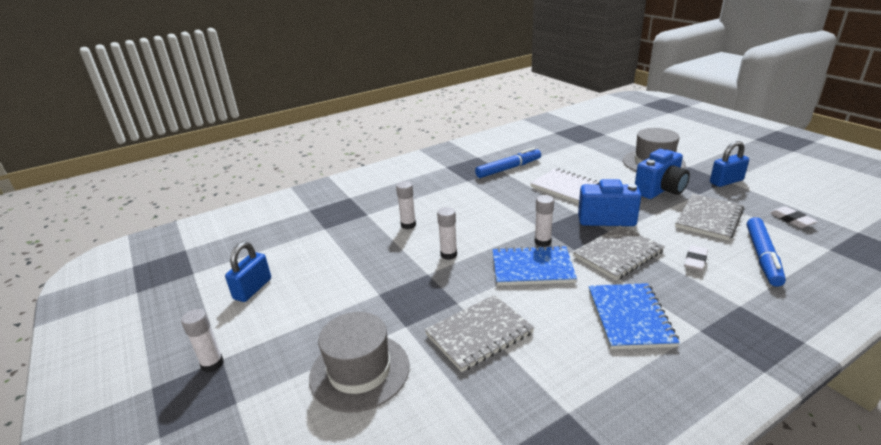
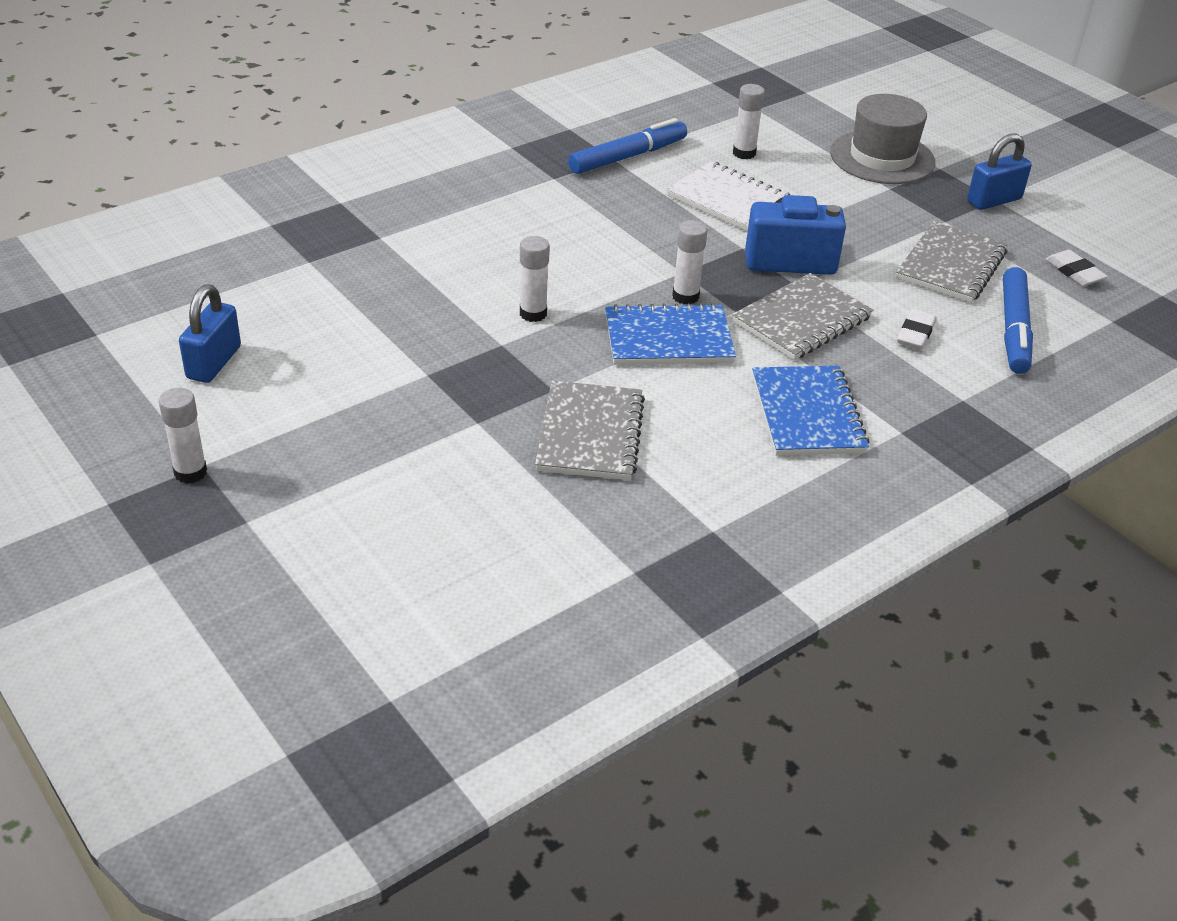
camera: 10 degrees left, 10 degrees up
(359, 371) = (420, 482): grey hat -> none
(408, 225) = (457, 260): white glue stick -> white glue stick (744, 153)
(479, 334) = (590, 434): grey notebook -> grey notebook turned 45 degrees counterclockwise
(660, 190) = (884, 212): blue camera -> none

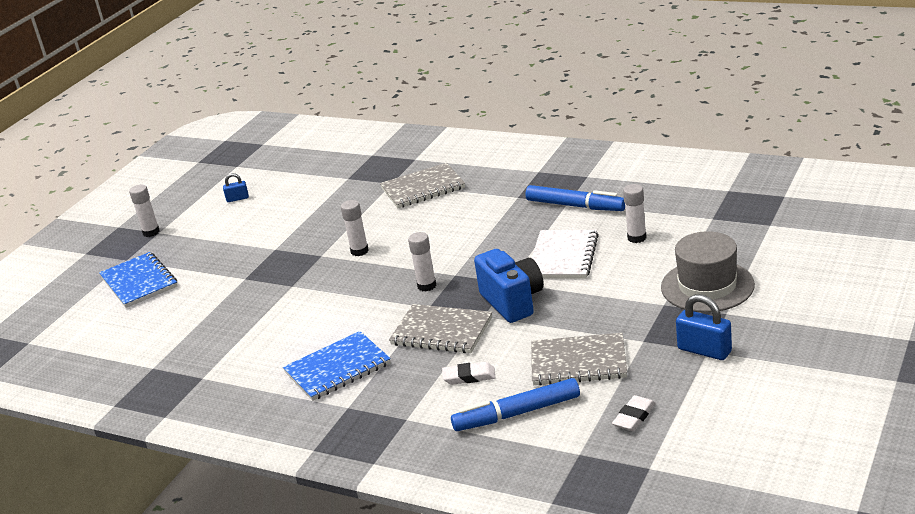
camera: 70 degrees right, 10 degrees down
(214, 363) = (237, 199): blue padlock -> blue padlock, size x0.58
(590, 434) = (260, 311): grey notebook -> grey notebook (423, 188)
(668, 339) = (374, 298): blue notebook -> blue notebook (139, 282)

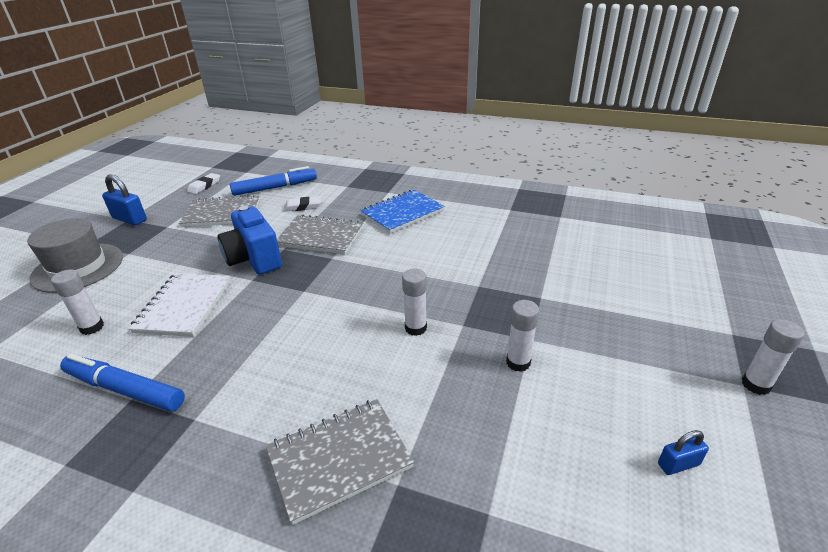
camera: 170 degrees right, 5 degrees up
(139, 282) = (671, 298): blue notebook -> none
(427, 286) = (333, 279): white glue stick -> white glue stick (518, 362)

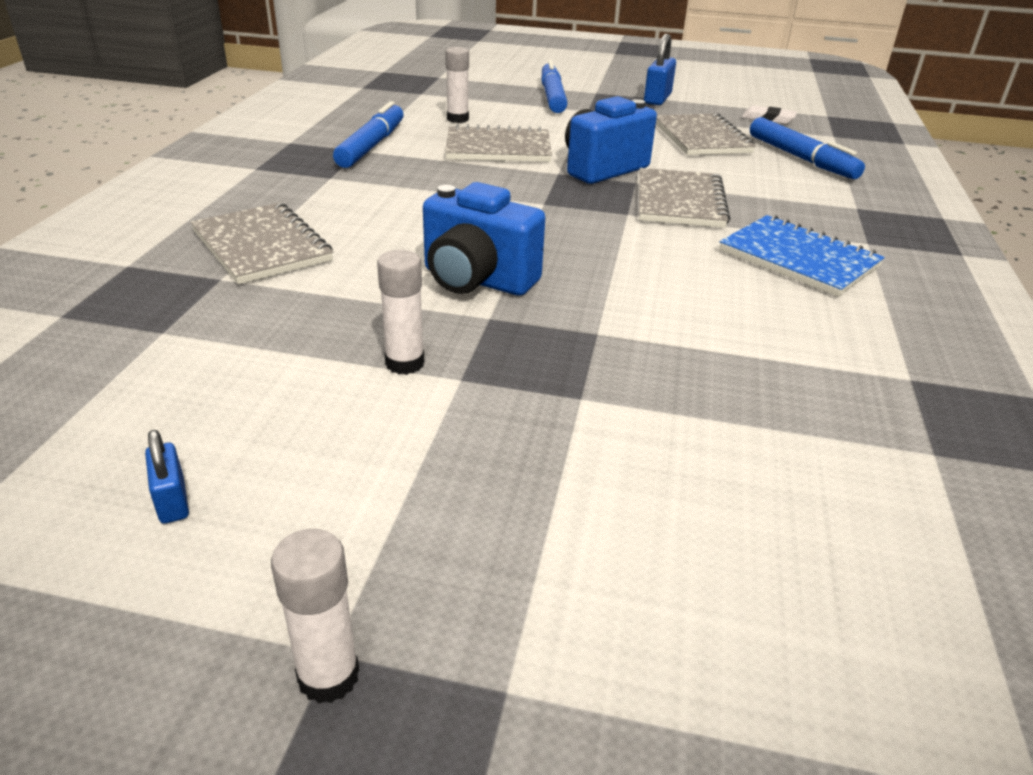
camera: 80 degrees right, 0 degrees up
(78, 267) = (552, 96): grey hat -> blue marker
(185, 306) = (498, 148): white notebook -> grey notebook
(302, 207) = (758, 182): white eraser -> none
(415, 328) = (477, 280): white glue stick -> blue camera

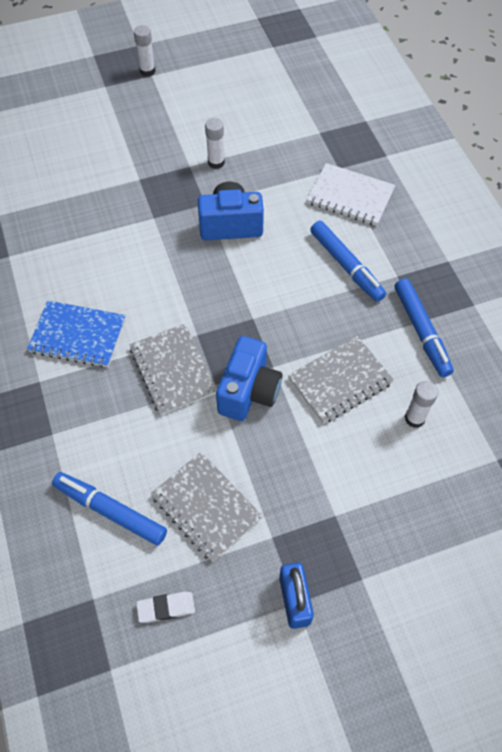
camera: 150 degrees right, 25 degrees up
(172, 500) = (232, 85): blue padlock -> none
(262, 246) = (350, 196): grey notebook -> white notebook
(552, 96) = (389, 533): blue marker -> blue marker (346, 266)

